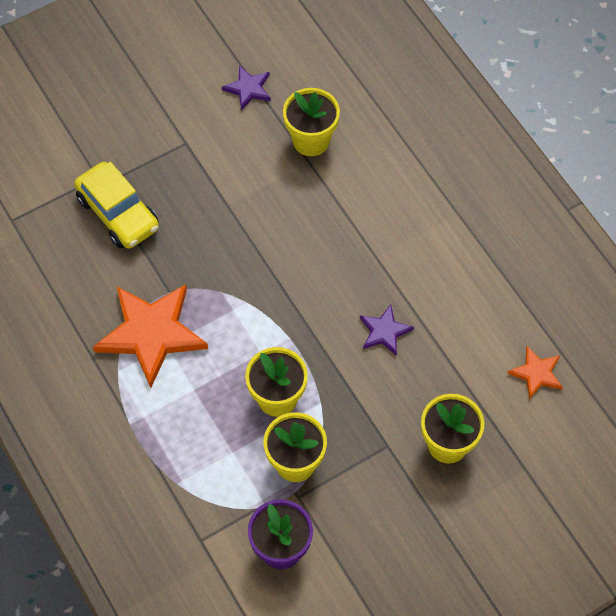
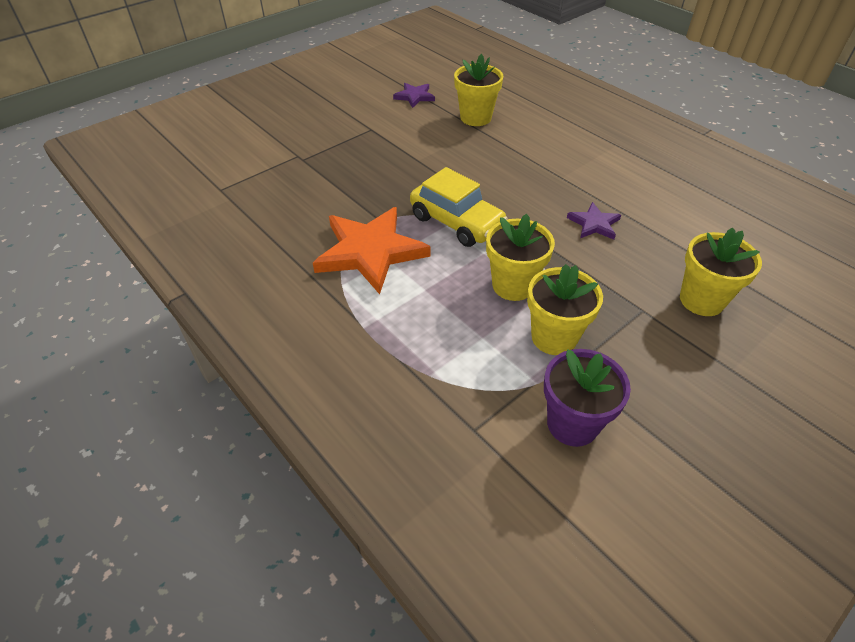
camera: 10 degrees left, 15 degrees down
(118, 213) = (321, 175): yellow car -> yellow car (456, 222)
(536, 373) = (750, 236): orange star -> none

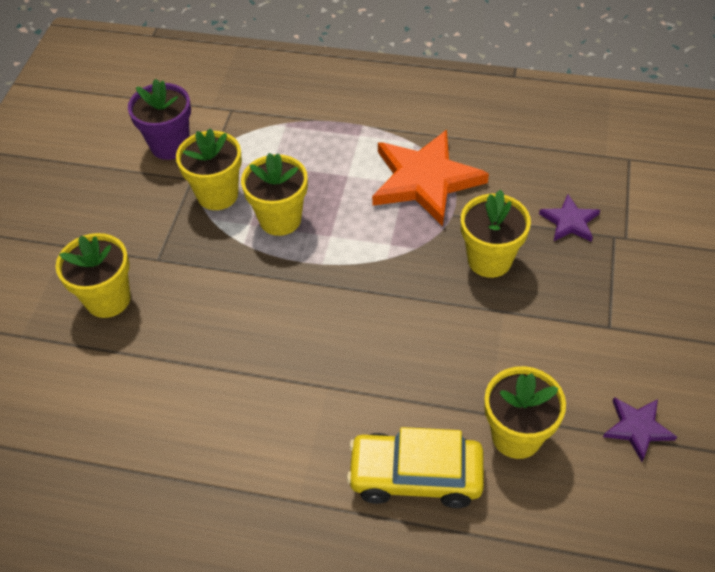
camera: 145 degrees right, 5 degrees up
(392, 185) = (489, 260): none -> yellow flower pot
(456, 222) = (383, 254): yellow car -> yellow car (415, 476)
(594, 224) = (250, 334): purple star -> purple star (569, 221)

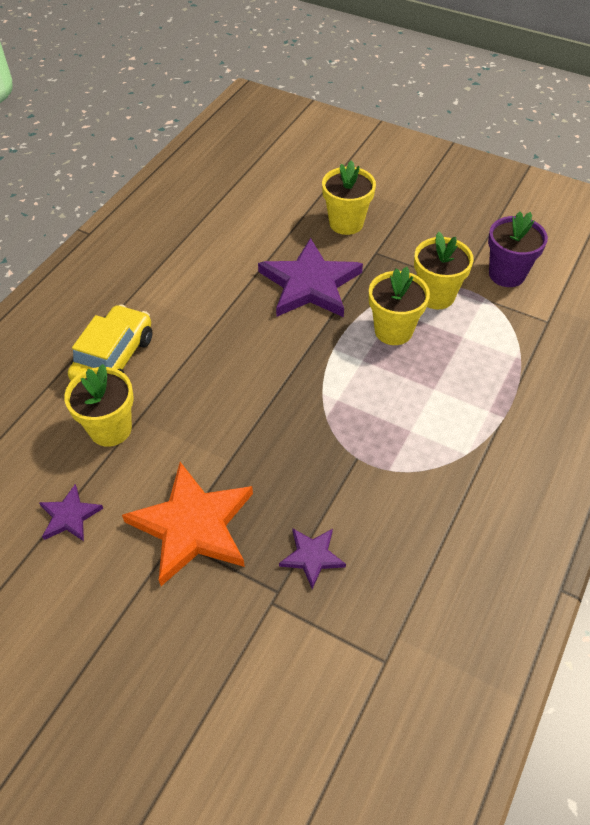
camera: 105 degrees right, 0 degrees up
(228, 309) = (310, 284): none -> purple star
(425, 180) = (409, 448): orange star -> orange star (192, 526)
(489, 260) = (290, 469): yellow flower pot -> none

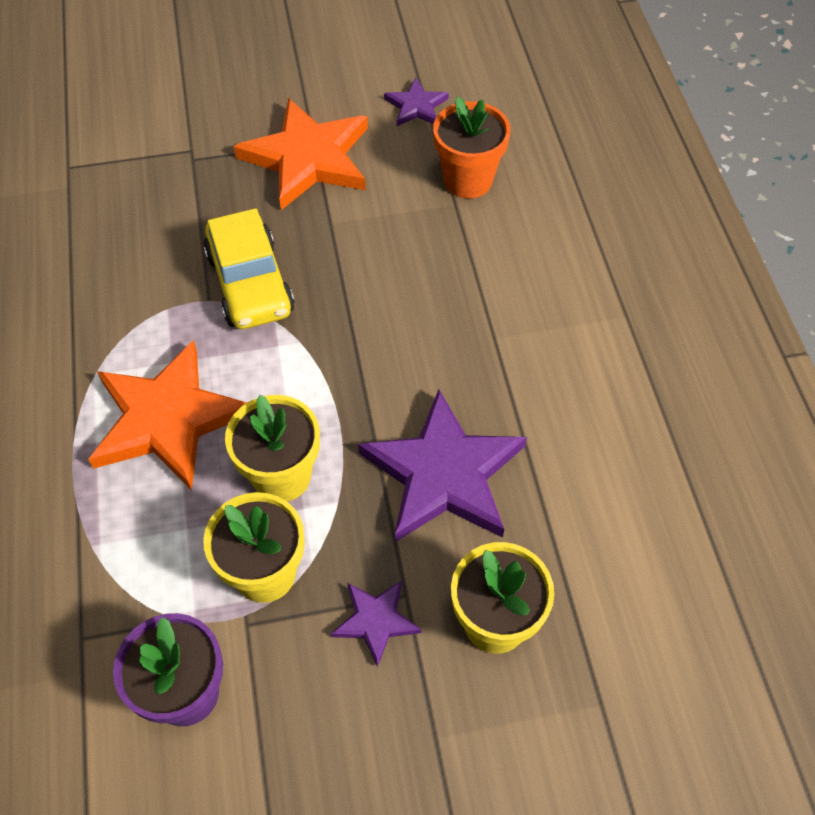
camera: 140 degrees right, 5 degrees up
(110, 429) = (468, 180): yellow flower pot -> orange flower pot
(114, 358) = (549, 238): yellow car -> yellow car (250, 284)
(312, 557) = (183, 197): purple star -> purple star (376, 621)
(436, 397) = (167, 419): none -> orange star

